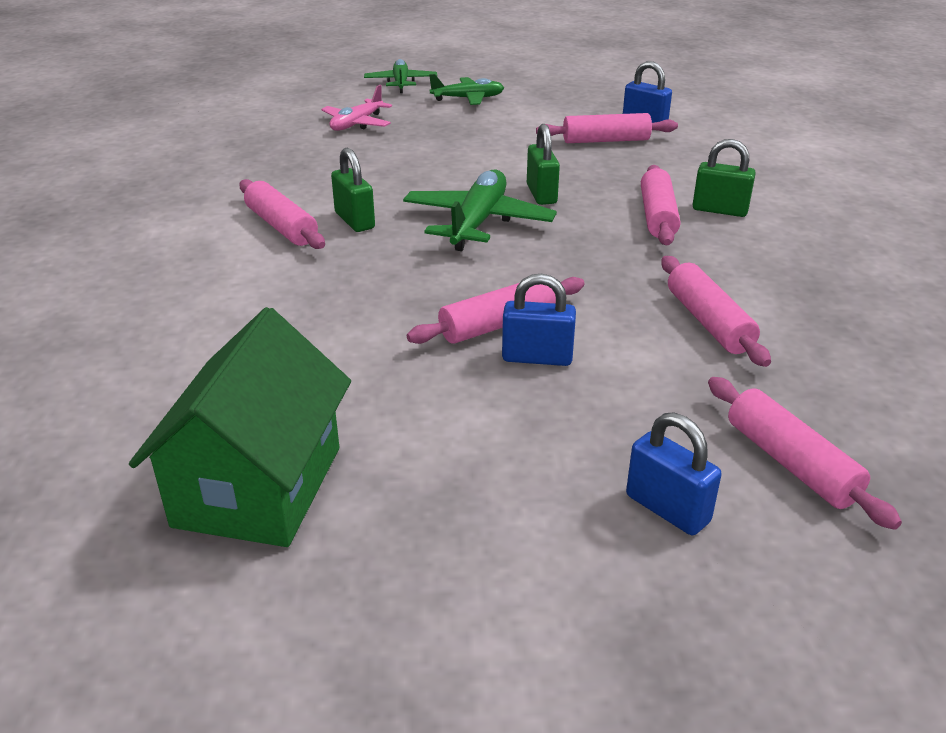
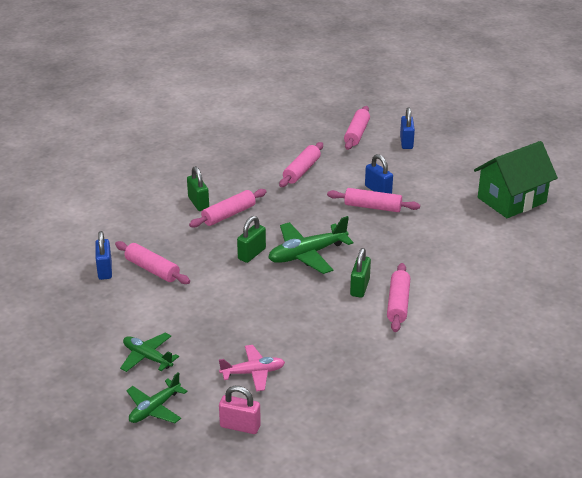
camera: 135 degrees left, 0 degrees up
(313, 99) = (240, 426): none -> pink padlock

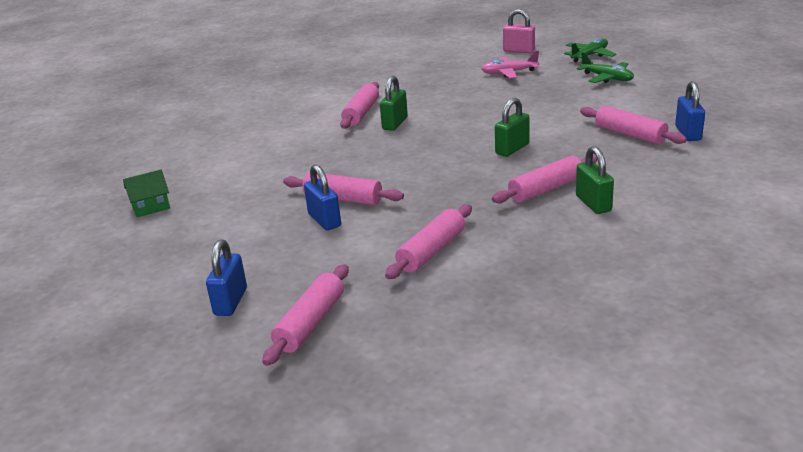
camera: 170 degrees left, 5 degrees down
(307, 254) = (445, 149): green plane -> none
(511, 200) = (151, 207): green house -> green house, size x0.45

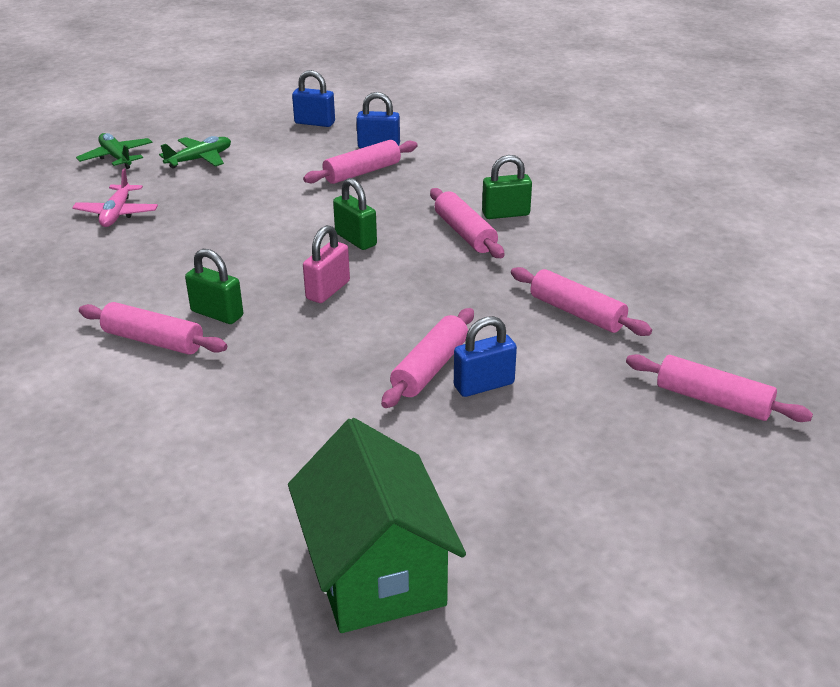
camera: 85 degrees left, 5 degrees up
(151, 207) = (375, 571): green house -> green house, size x2.20
(230, 302) = (668, 464): blue padlock -> blue padlock (314, 123)
(519, 50) = (42, 197): pink padlock -> pink padlock (328, 290)

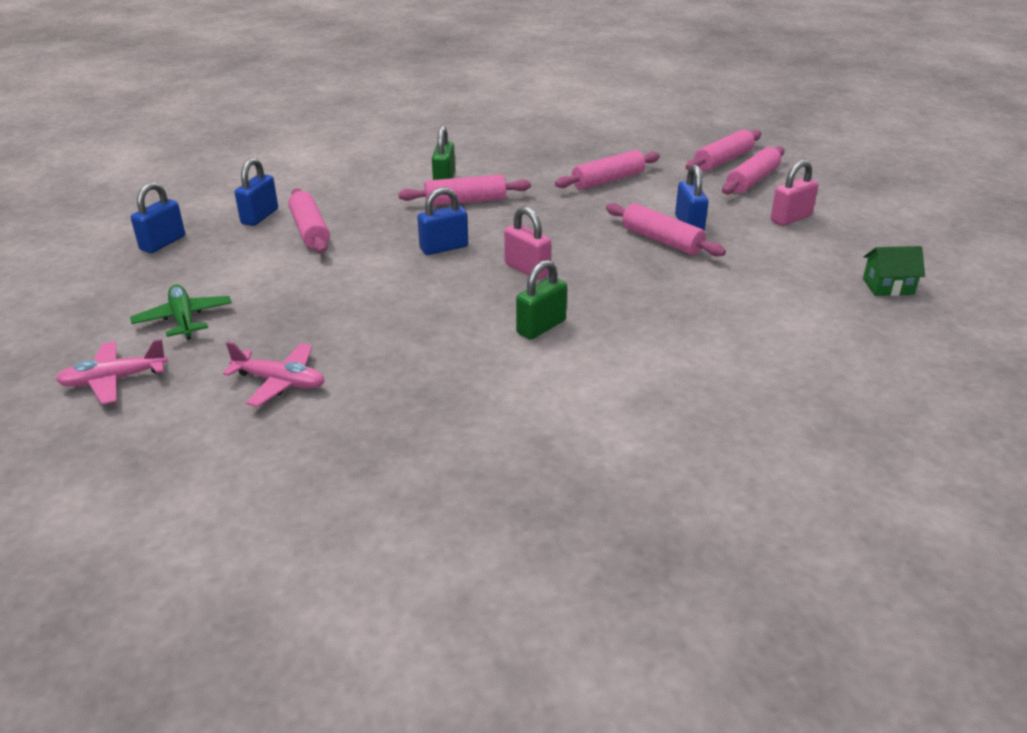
camera: 75 degrees left, 0 degrees up
(116, 157) = (114, 380): green plane -> pink plane
(153, 341) = (575, 364): pink rolling pin -> pink rolling pin (752, 180)
(355, 239) = (444, 248): green padlock -> blue padlock
(375, 571) = (888, 286): green house -> green house, size x0.45
(548, 473) = (791, 218): none -> pink padlock

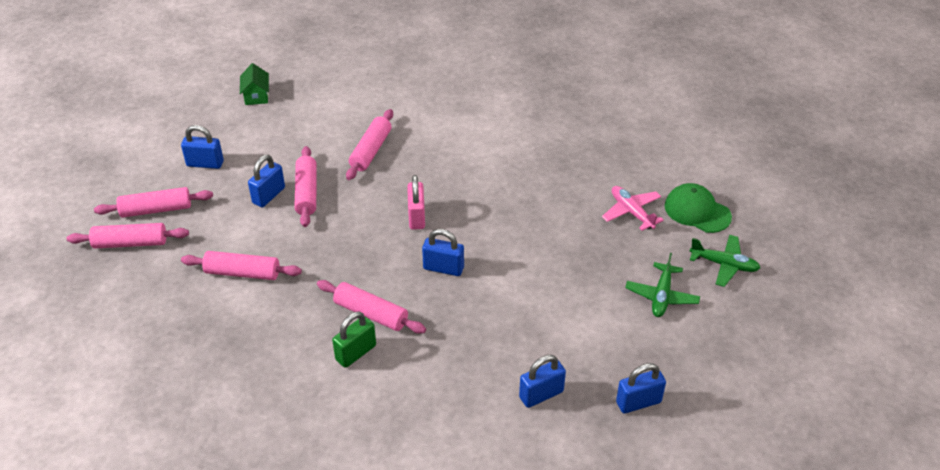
camera: 140 degrees left, 10 degrees up
(114, 380) = (724, 265): pink plane -> green plane
(183, 425) = (697, 211): none -> green cap
(310, 230) = (516, 348): pink rolling pin -> pink rolling pin (371, 151)
(541, 327) = (462, 171): green padlock -> none
(791, 218) = (205, 164): pink padlock -> blue padlock
(888, 286) = (256, 96): green house -> green house turned 45 degrees clockwise

